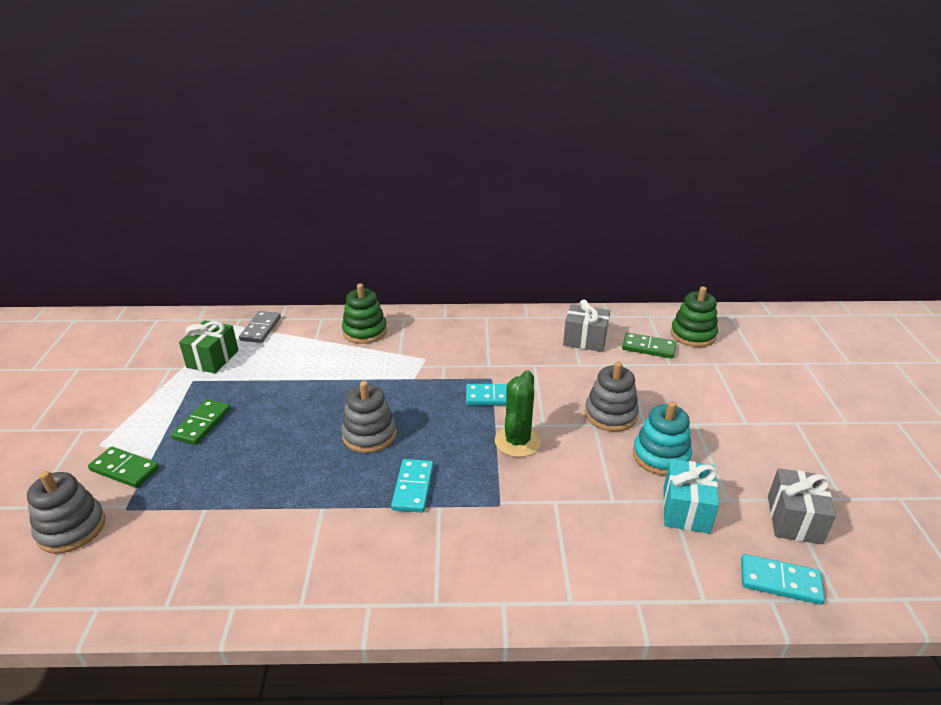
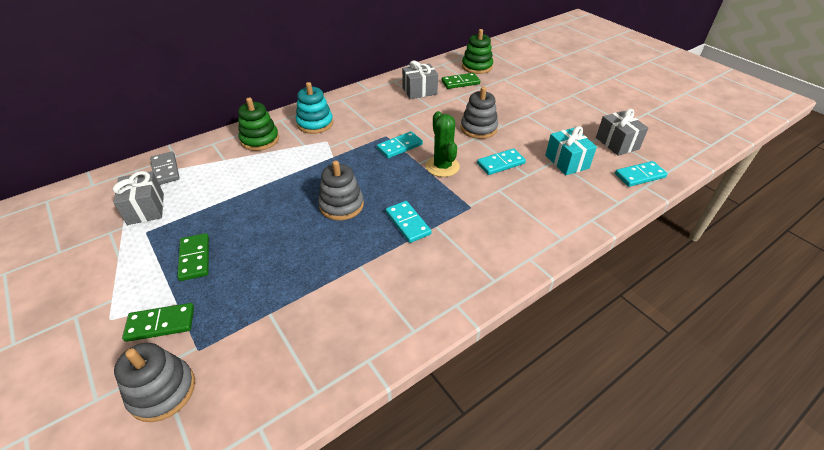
camera: 35 degrees left, 10 degrees up
(213, 359) = (146, 208): green gift -> grey gift
(592, 470) = (500, 163): none -> turquoise domino
(660, 456) = (527, 140): turquoise stacking toy -> turquoise stacking toy (315, 123)

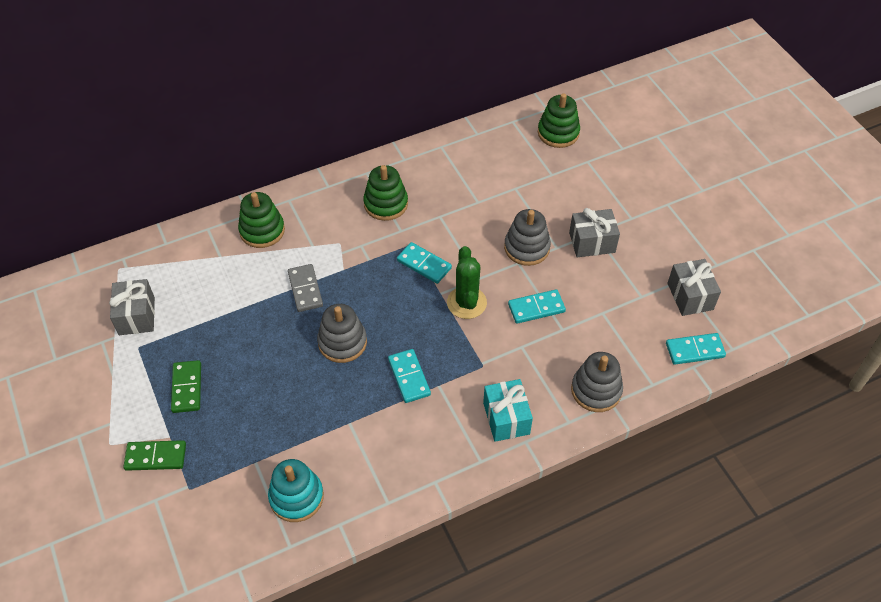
camera: 10 degrees right, 10 degrees up
(162, 391) = (159, 523): grey stacking toy -> grey stacking toy (596, 390)
(165, 170) = (156, 263): grey domino -> grey domino (305, 289)
(315, 123) = (329, 212): turquoise stacking toy -> turquoise stacking toy (296, 497)
(359, 114) = (386, 204): none -> green stacking toy
(400, 146) = (424, 264): turquoise domino -> turquoise domino turned 60 degrees clockwise
(419, 91) = (469, 171): grey gift -> grey gift (592, 242)
(460, 82) = (527, 161): green domino -> none
(566, 162) = (616, 317): turquoise gift -> turquoise gift (506, 418)

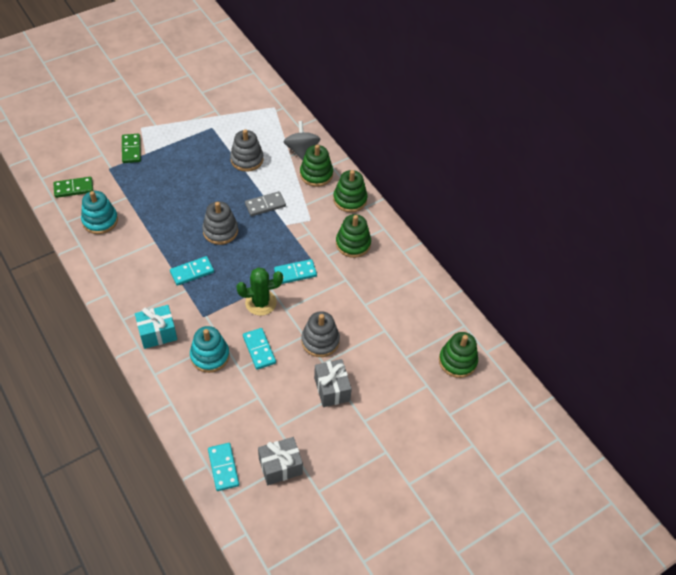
camera: 80 degrees right, 0 degrees up
(136, 316) = (236, 122): grey gift -> none
(187, 388) = (181, 156): green domino -> green domino (73, 188)
(215, 243) = (301, 151): none -> grey spinning top
(313, 200) = (350, 199): none -> green stacking toy
(424, 264) = (295, 273): turquoise domino -> turquoise domino turned 45 degrees clockwise
(543, 360) = (210, 356): none -> turquoise stacking toy
(596, 390) = (182, 392): grey stacking toy -> grey stacking toy (247, 159)

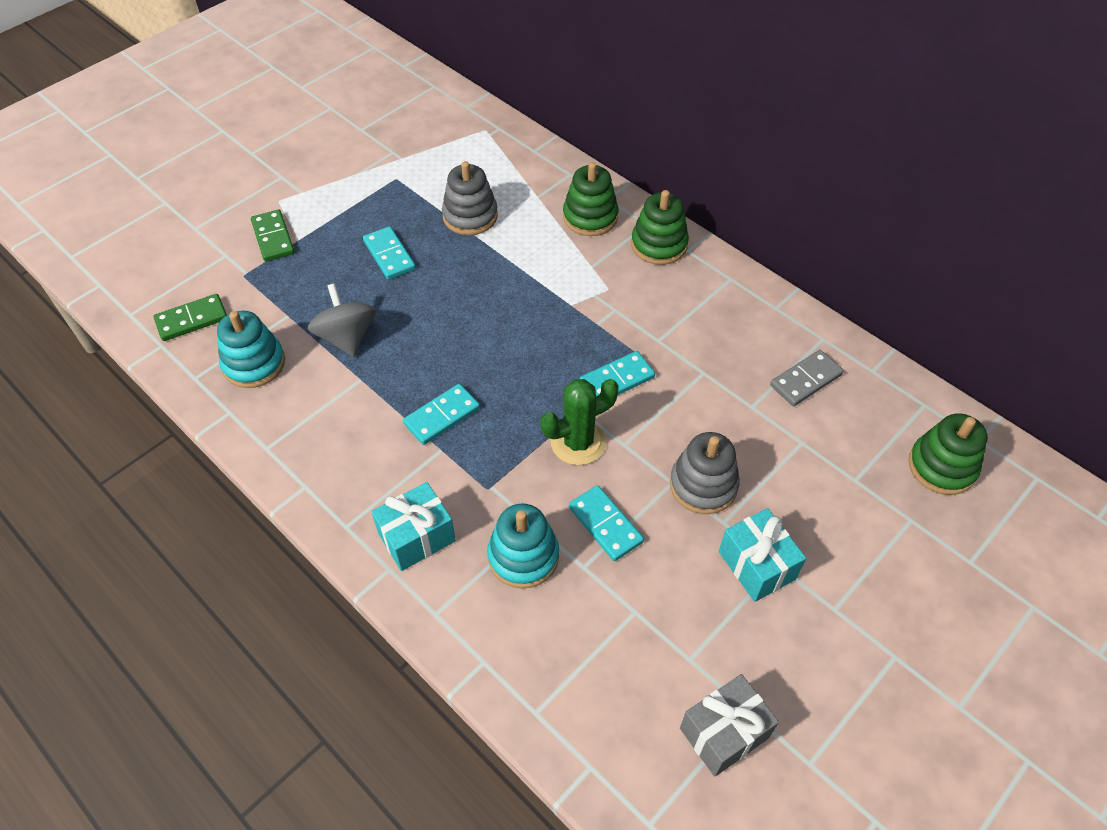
camera: 10 degrees left, 0 degrees up
(220, 231) = (467, 337): grey stacking toy -> none
(223, 467) = (622, 762): turquoise domino -> turquoise domino (389, 255)
(265, 205) = (526, 281): grey domino -> grey domino (806, 380)
(301, 151) = (553, 186): grey spinning top -> grey spinning top (347, 337)
(332, 389) = (756, 565): grey gift -> turquoise gift
(353, 244) = (692, 312): green stacking toy -> none

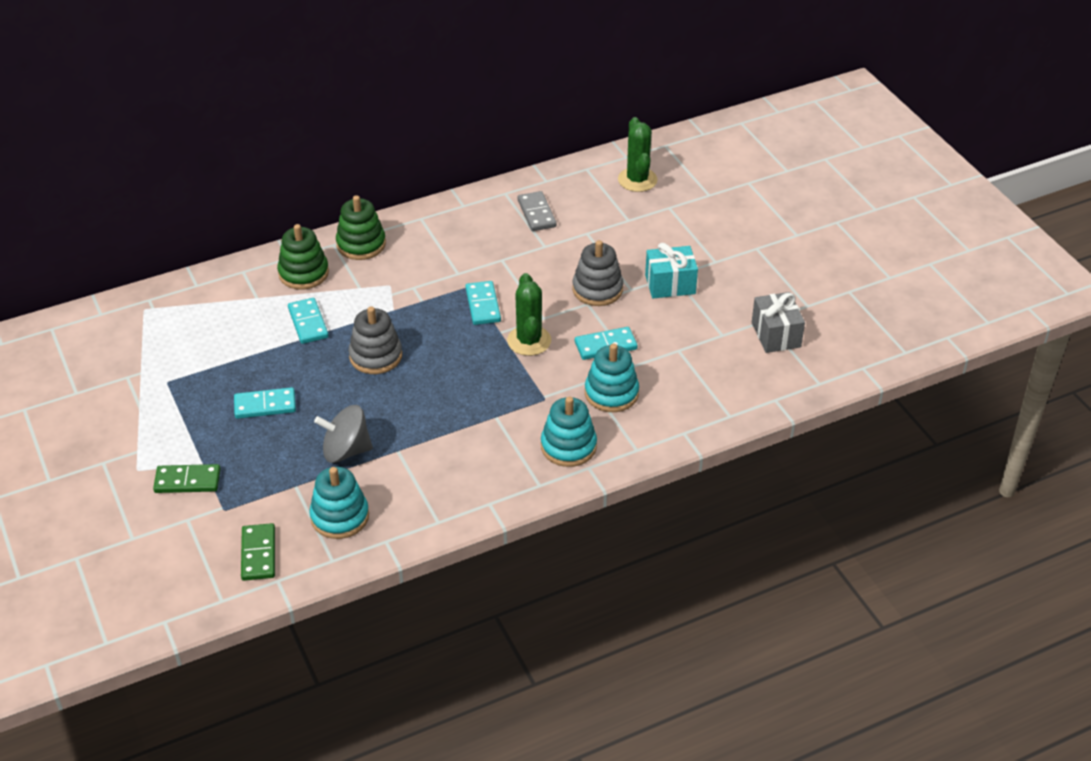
camera: 70 degrees left, 10 degrees down
(417, 537) = (568, 446): turquoise gift -> turquoise stacking toy
(442, 416) = (463, 409): turquoise domino -> turquoise domino (308, 323)
(470, 216) = (252, 344): grey stacking toy -> grey stacking toy (376, 356)
(942, 466) = (637, 180): green stacking toy -> green cactus

